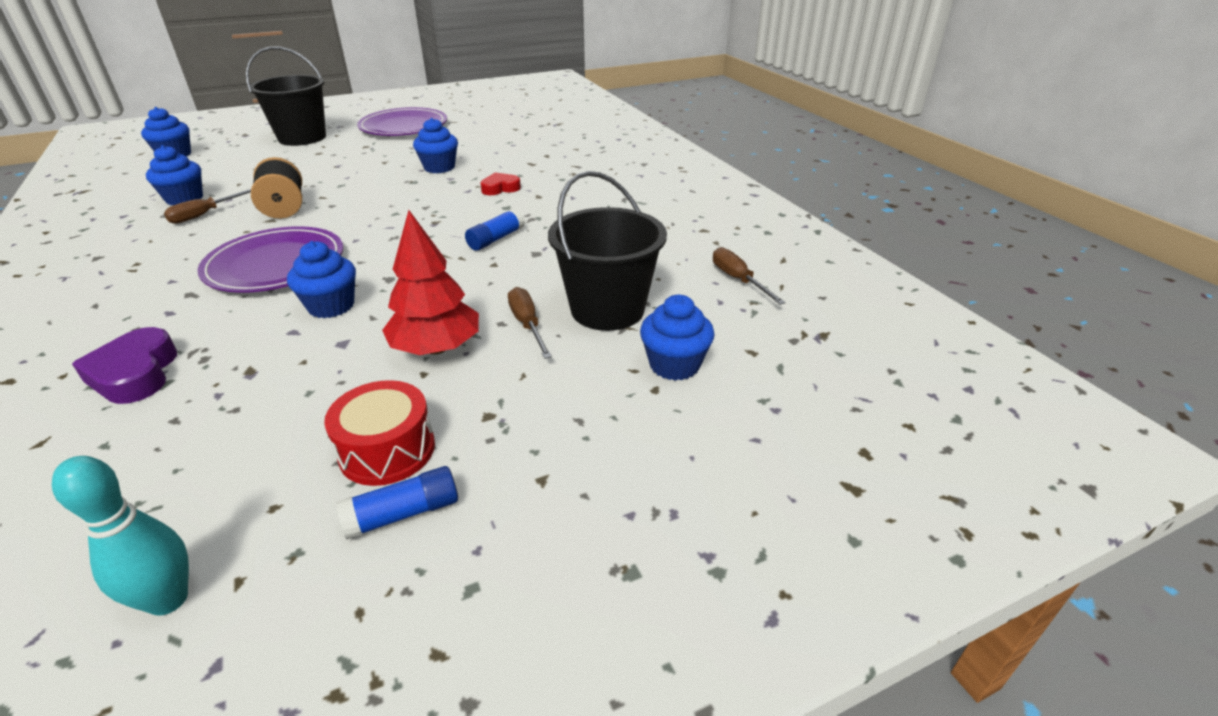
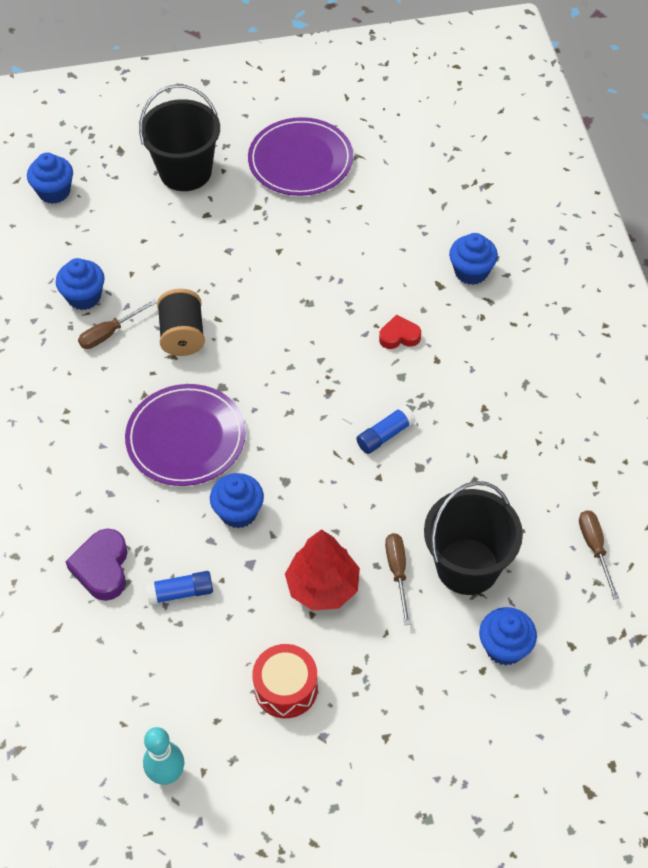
camera: 15 degrees right, 20 degrees up
(403, 514) = (296, 744): blue glue stick -> blue glue stick (181, 592)
(439, 167) = (338, 276): blue cupcake -> blue cupcake (471, 272)

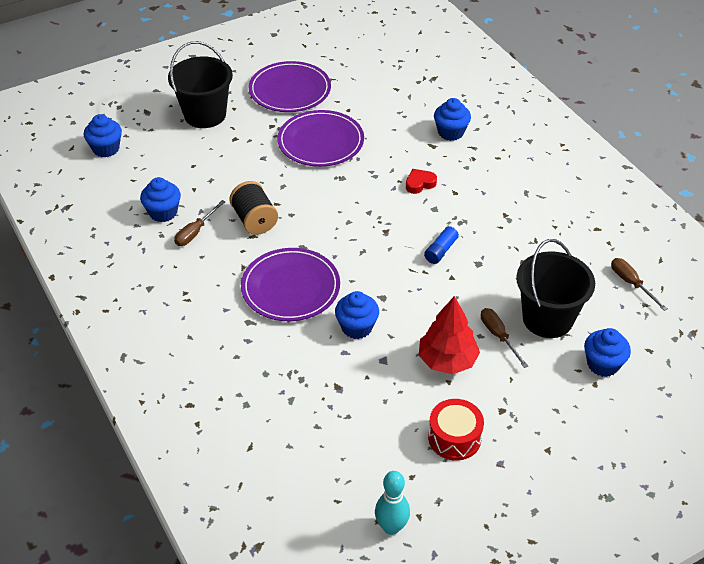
camera: 20 degrees left, 10 degrees down
(102, 568) = (266, 394): purple heart -> none
(181, 592) = (338, 394): blue glue stick -> none
(306, 245) = (320, 142): none -> purple plate

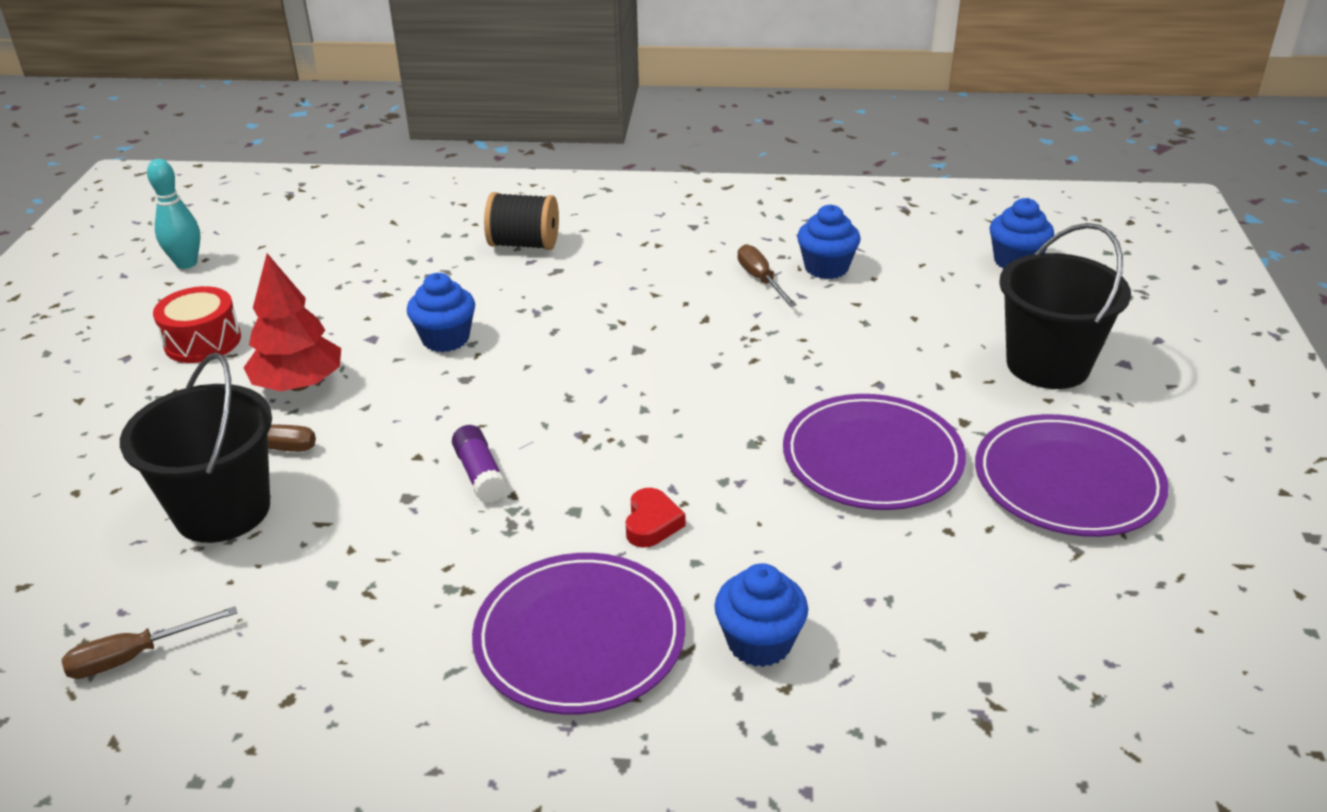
camera: 125 degrees right, 10 degrees down
(254, 220) = (736, 330): black spool -> black spool (524, 244)
(290, 287) = (574, 315): purple plate -> purple plate (580, 637)
(442, 249) = (480, 474): blue glue stick -> purple glue stick
(603, 364) = (83, 519): blue cupcake -> none
(631, 283) = (134, 656): brown screwdriver -> brown screwdriver turned 150 degrees clockwise

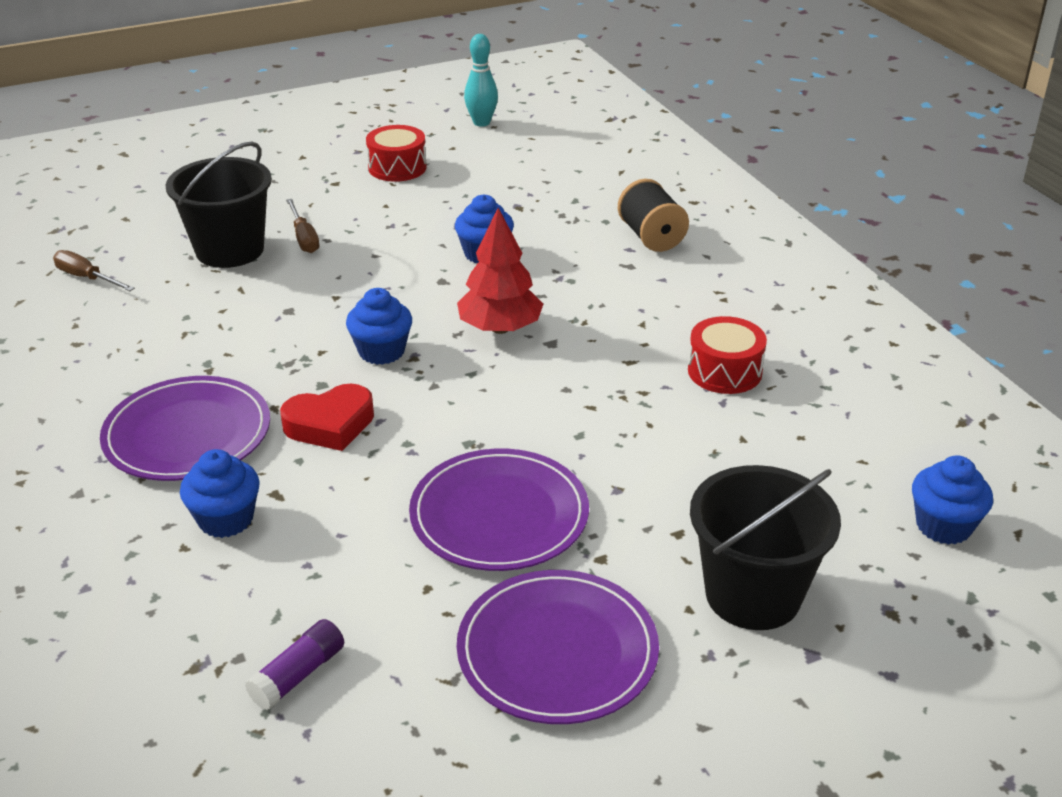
camera: 60 degrees right, 0 degrees up
(299, 385) = (379, 221): red tree -> red tree (500, 328)
(480, 474) = (334, 329): purple glue stick -> purple glue stick (298, 675)
(652, 523) = (330, 424): red heart -> red heart, size x1.54
(761, 280) = (724, 371): brown screwdriver -> red drum
(826, 268) = (787, 403): blue cupcake -> blue cupcake (381, 351)

